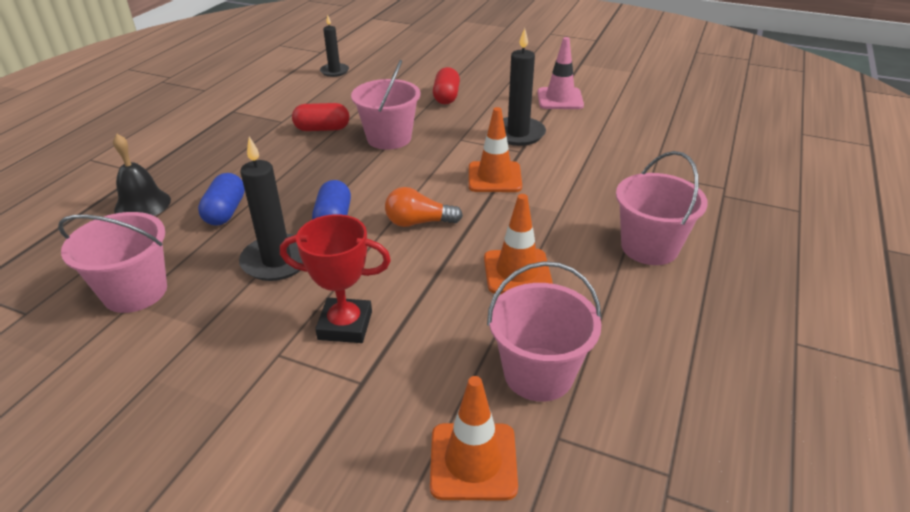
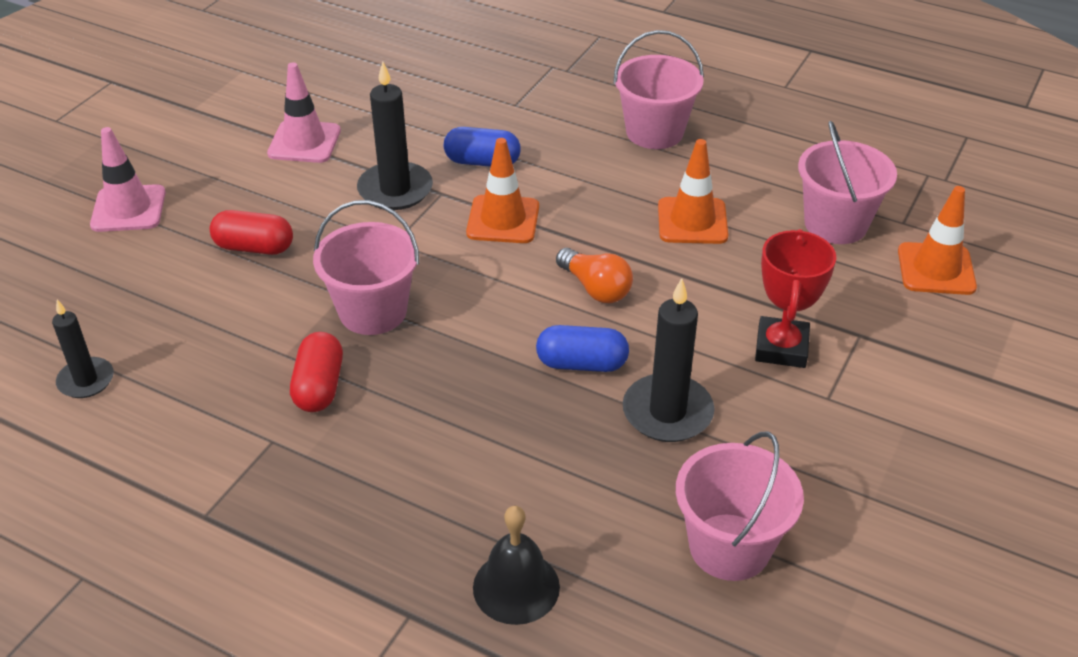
camera: 85 degrees left, 5 degrees up
(225, 212) = (549, 479): blue capsule -> blue capsule (482, 162)
(418, 222) = (595, 288): orange light bulb -> orange light bulb turned 45 degrees counterclockwise
(474, 61) = (128, 209): none -> pink traffic cone

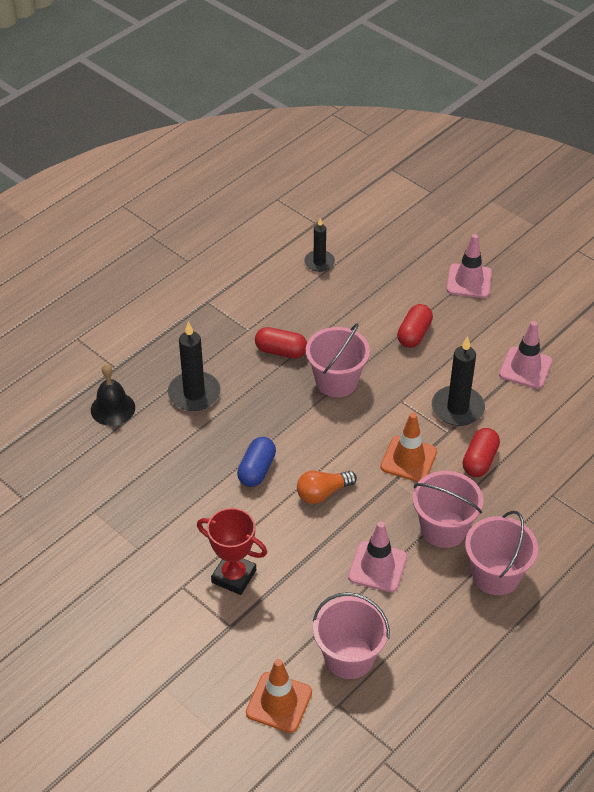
camera: 105 degrees right, 5 degrees up
(482, 162) = (480, 460): blue capsule -> red capsule
(667, 412) = (202, 501): black candle -> black candle (194, 393)
(692, 221) = (377, 567): orange traffic cone -> pink traffic cone
(729, 547) = (97, 501): pink bucket -> pink bucket (443, 529)

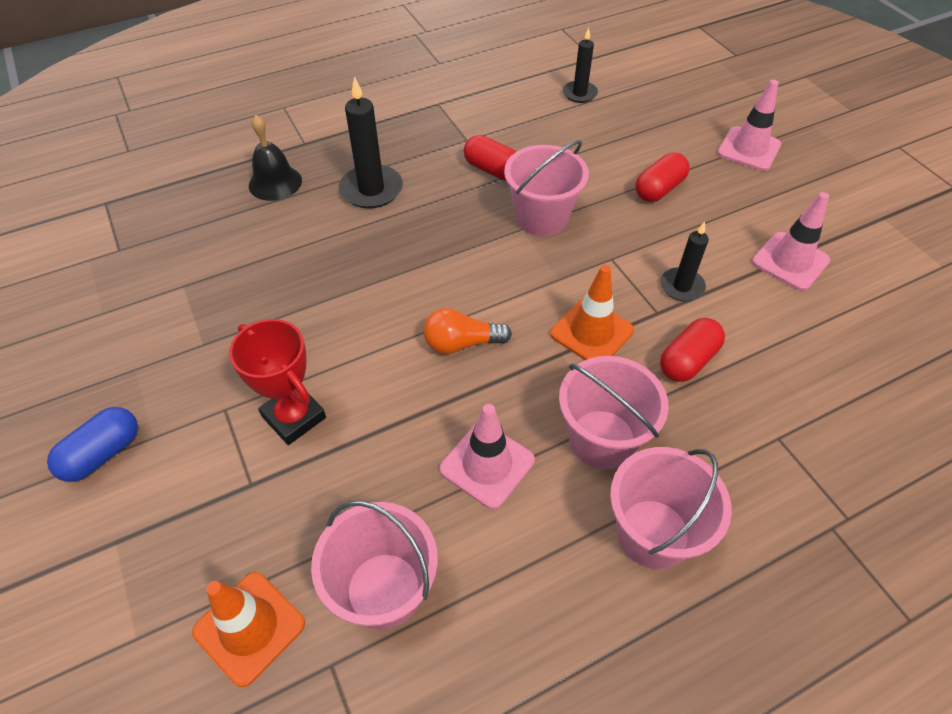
camera: 20 degrees right, 5 degrees up
(257, 470) = (395, 292): blue capsule -> blue capsule (102, 453)
(457, 408) = (681, 286): black candle -> black candle, size x0.63

